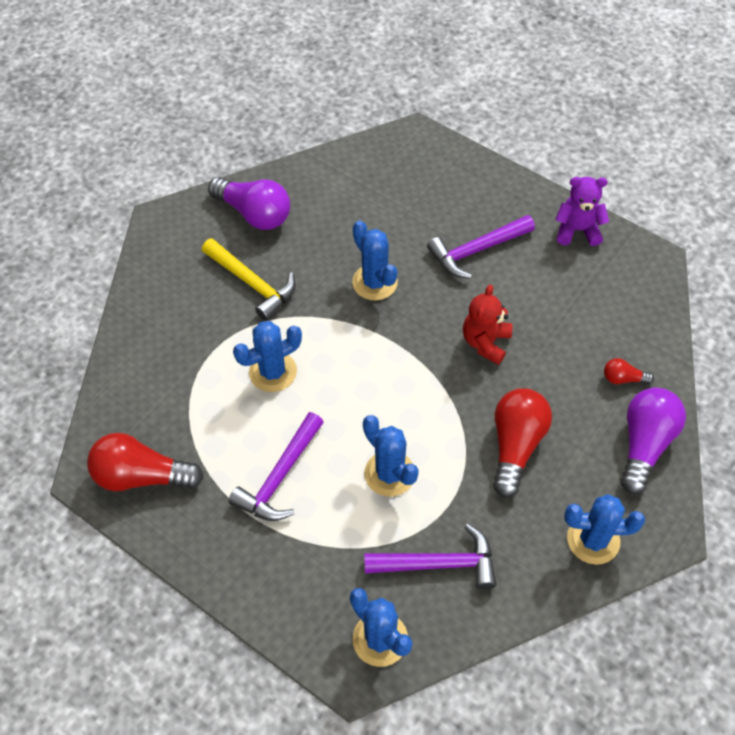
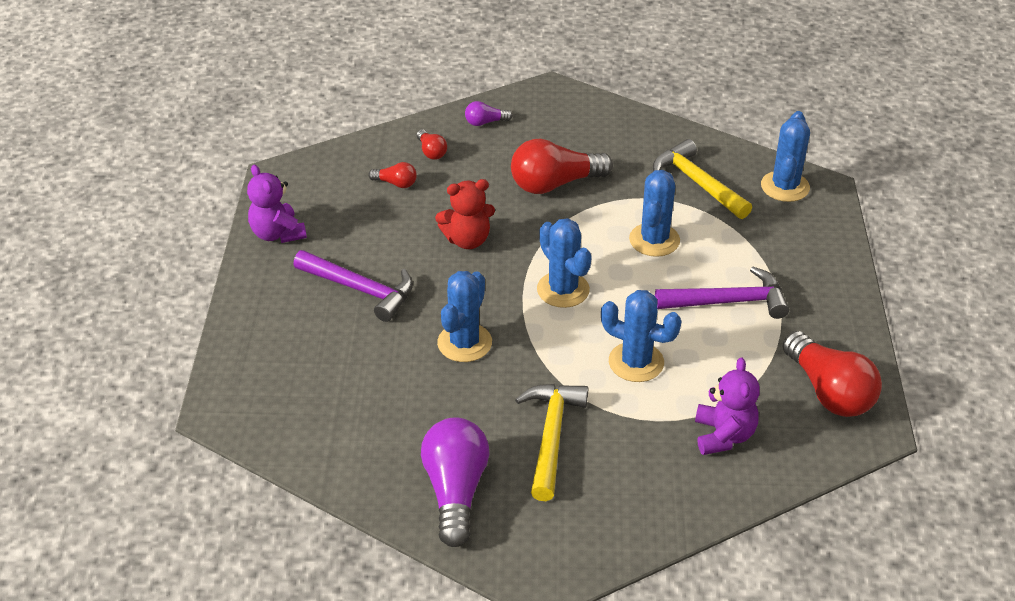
camera: 125 degrees left, 15 degrees down
(167, 379) = (723, 435): none -> purple teddy bear
(439, 563) = (697, 183): purple hammer -> yellow hammer
(593, 331) = (396, 183): none -> red light bulb
(593, 540) = (594, 120): blue cactus -> blue cactus (563, 290)
(644, 444) = (485, 122): purple light bulb -> purple light bulb, size x0.48

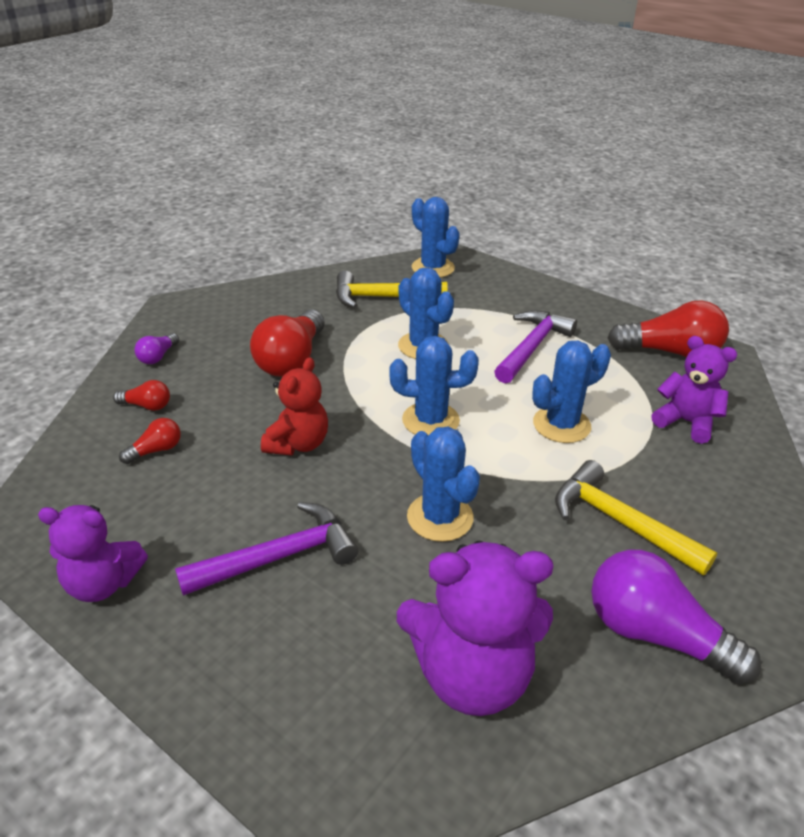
camera: 55 degrees left, 5 degrees down
(347, 417) = (472, 675): none -> purple teddy bear

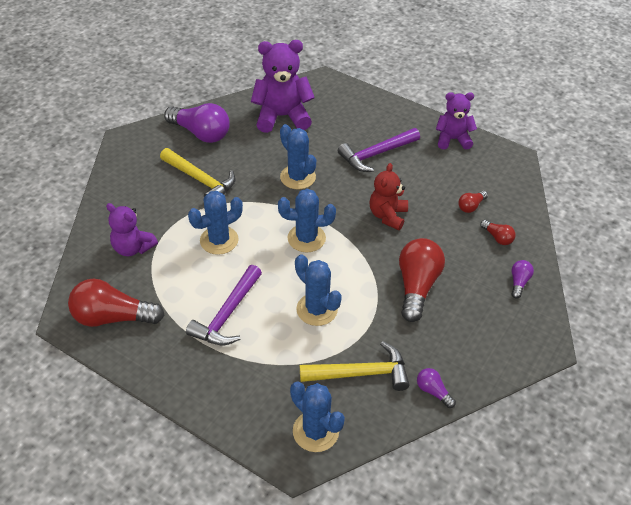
camera: 175 degrees right, 10 degrees up
(147, 406) = (497, 237): red light bulb -> red light bulb turned 135 degrees counterclockwise
(312, 283) = (433, 391): none -> purple light bulb

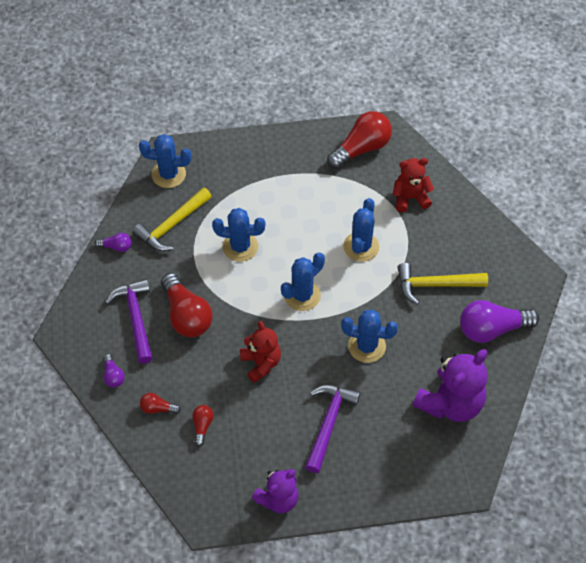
camera: 140 degrees right, 10 degrees up
(133, 248) = (410, 198): purple teddy bear -> red teddy bear
(227, 315) = (294, 201): purple hammer -> purple hammer (135, 318)

